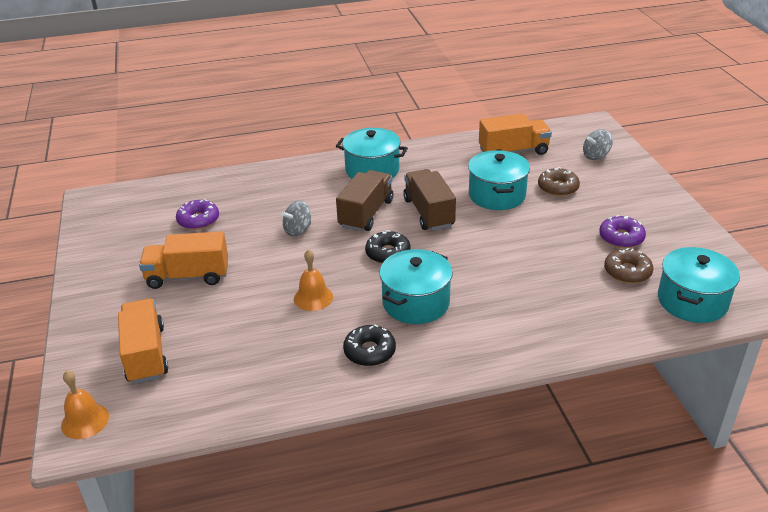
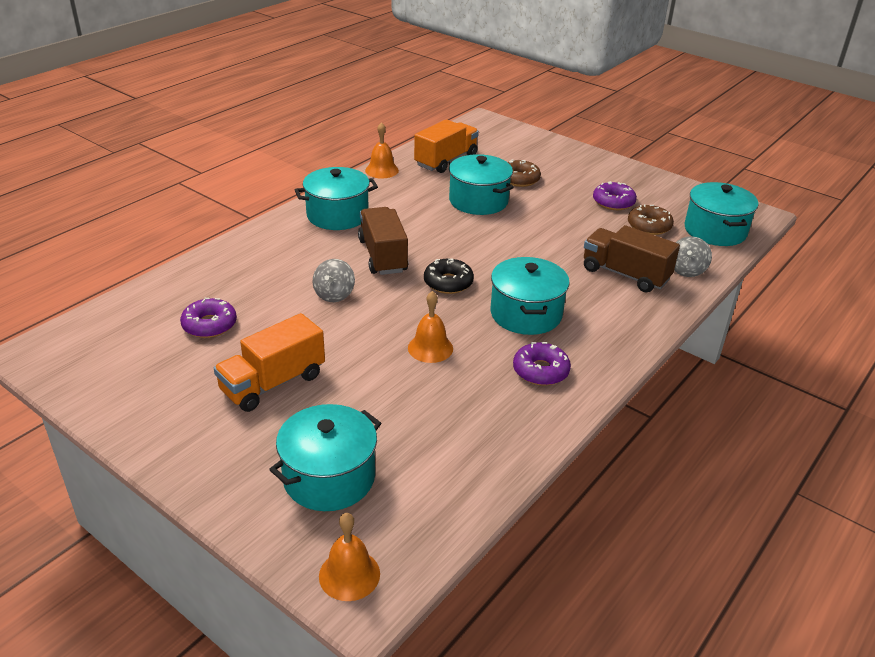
camera: 40 degrees left, 0 degrees up
(146, 354) = (329, 477): orange truck -> turquoise pot
(369, 351) = (540, 371): black donut -> purple donut
(428, 213) = (439, 235): brown truck -> brown truck (625, 274)
(450, 144) = (382, 170): none -> orange bell
(596, 156) = (516, 145): grey spinning top -> grey spinning top (686, 270)

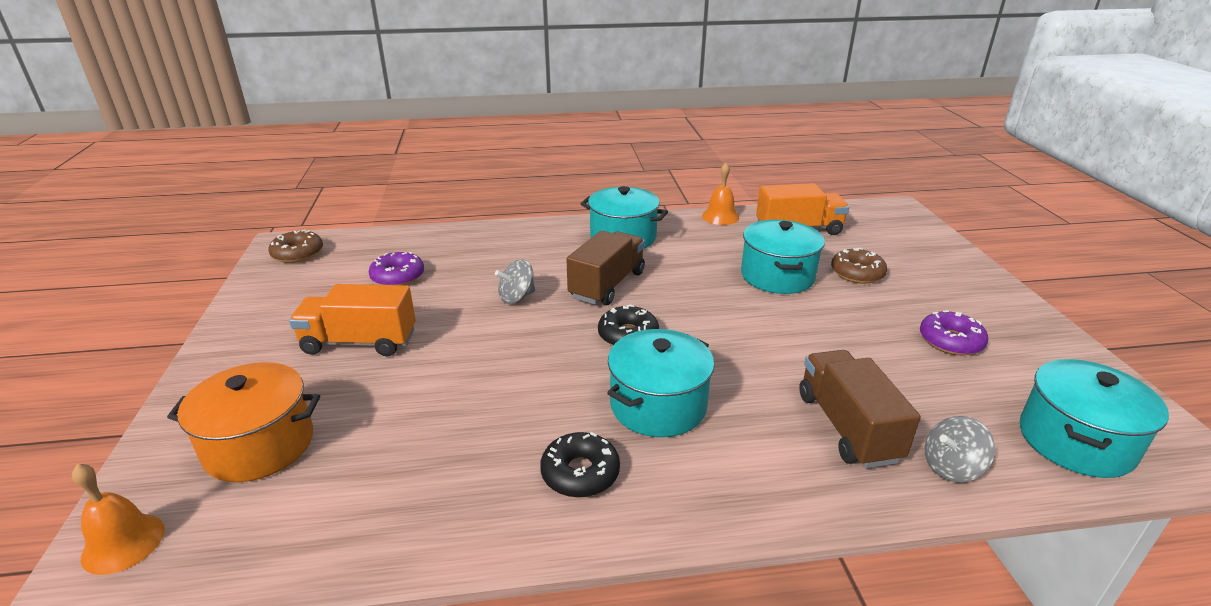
camera: 45 degrees right, 5 degrees down
(329, 477) = (259, 445): turquoise pot -> orange pot
(430, 348) = (516, 385): orange bell -> none
(540, 371) = (580, 473): purple donut -> black donut
(649, 226) = (966, 388): brown donut -> brown donut (298, 253)

